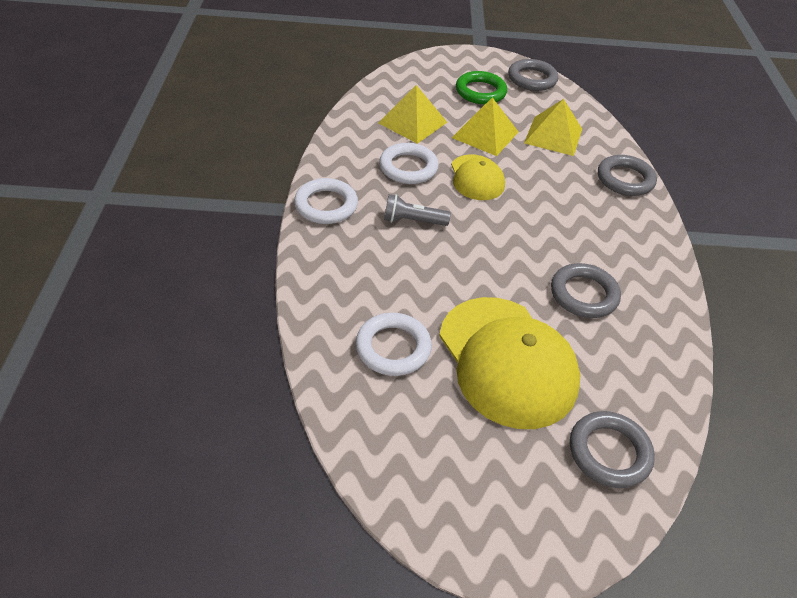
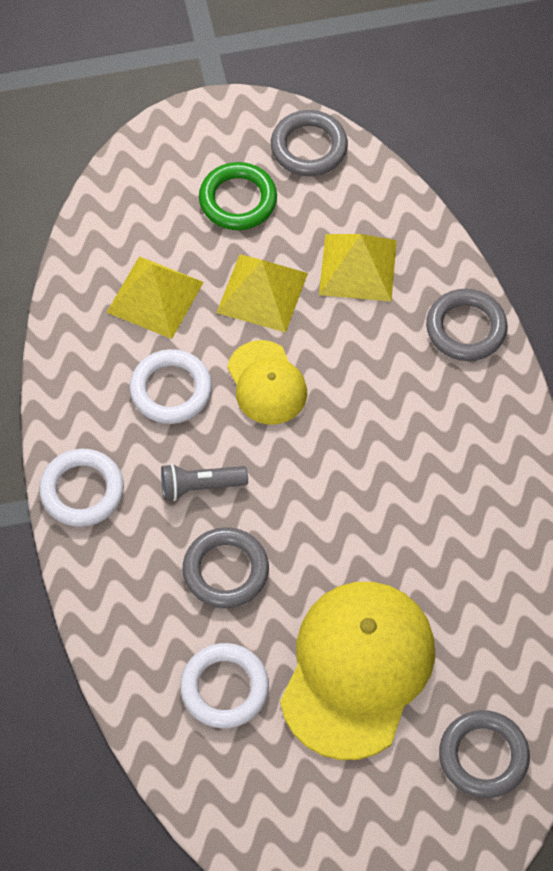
camera: 10 degrees left, 15 degrees up
(507, 361) = (357, 670): yellow cap -> yellow cap turned 120 degrees counterclockwise
(583, 294) = (433, 547): grey ring -> grey ring (226, 571)

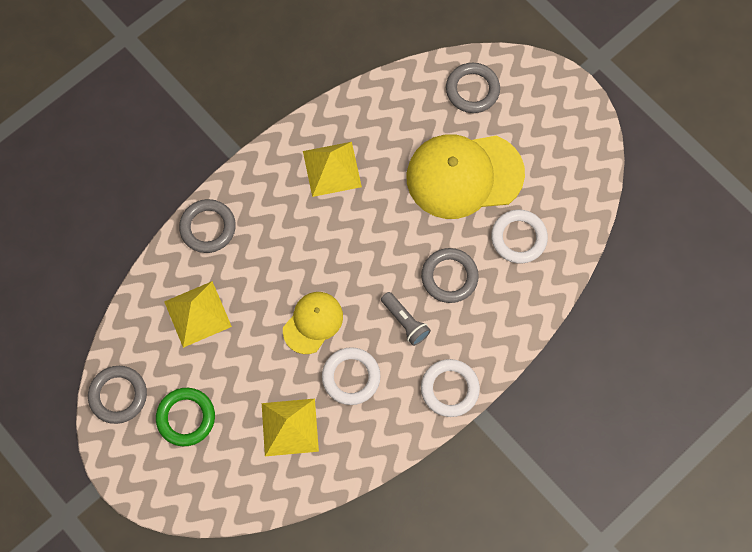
camera: 120 degrees left, 10 degrees up
(262, 293) = (249, 362): yellow pyramid -> yellow pyramid (332, 169)

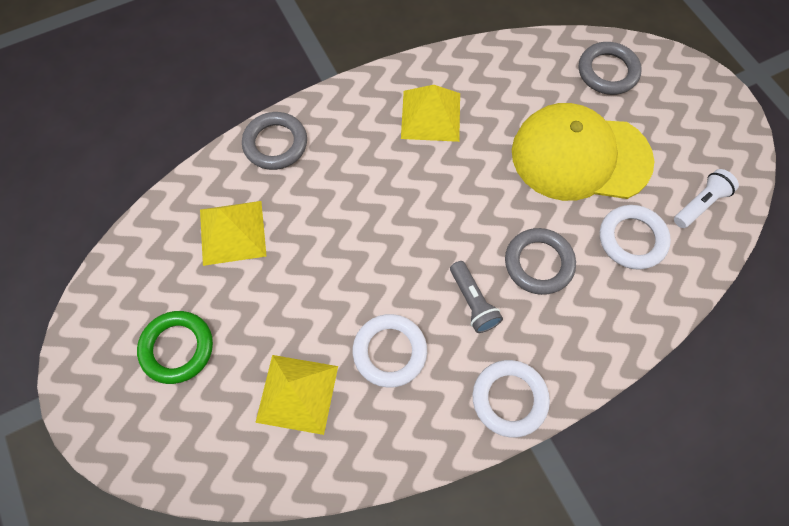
camera: 15 degrees right, 5 degrees down
(118, 395) = (109, 301): grey ring -> none
(313, 323) = (362, 275): yellow cap -> none
(567, 194) = (700, 204): none -> white flashlight

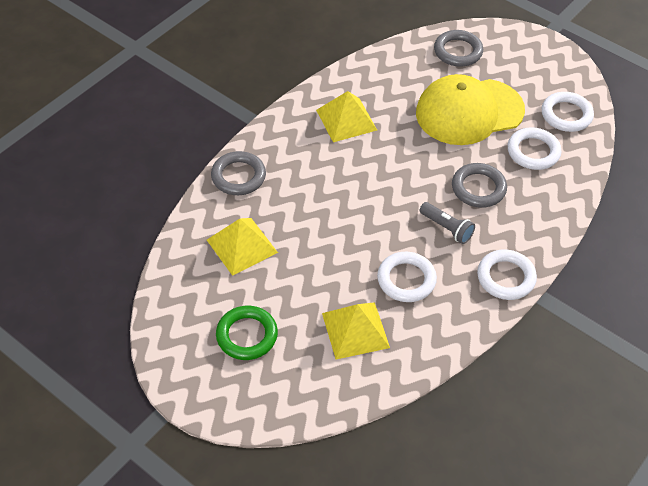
camera: 25 degrees left, 15 degrees down
(700, 204) = (566, 115): white flashlight -> white ring

